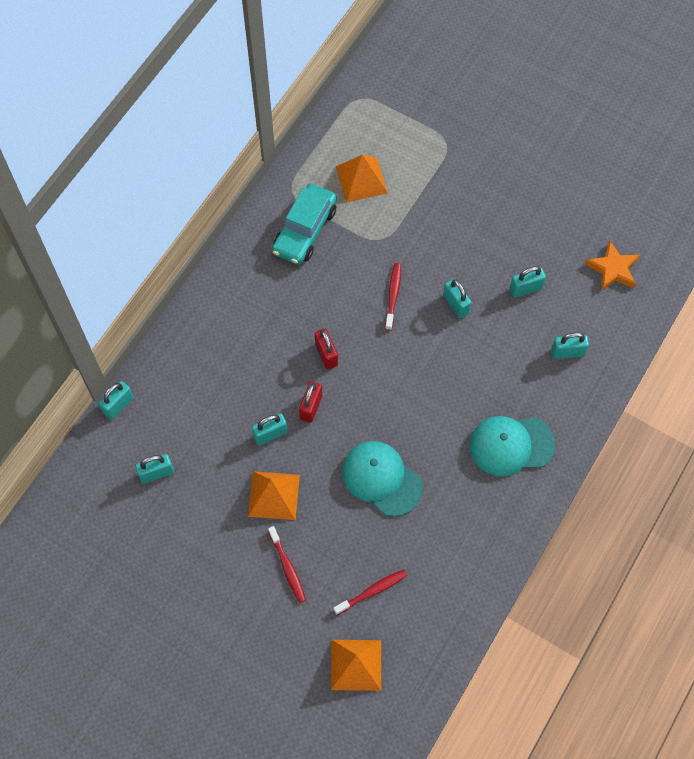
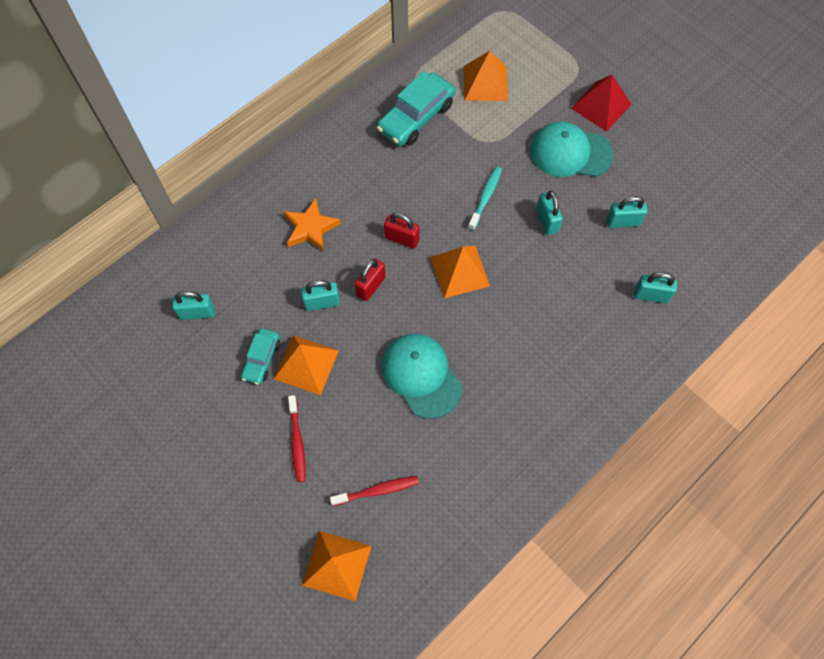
camera: 15 degrees right, 0 degrees up
(118, 405) = (183, 238): turquoise padlock -> none
(231, 501) = (261, 359): none -> turquoise car
(326, 354) = (402, 239): red padlock -> red padlock turned 60 degrees counterclockwise
(389, 372) = (459, 271): none -> orange pyramid
(393, 295) = (485, 197): red toothbrush -> turquoise toothbrush
(477, 178) = (601, 106): none -> red pyramid
(511, 445) = (566, 375): turquoise cap -> turquoise cap (570, 152)
(613, 269) = (719, 224): orange star -> orange star (310, 228)

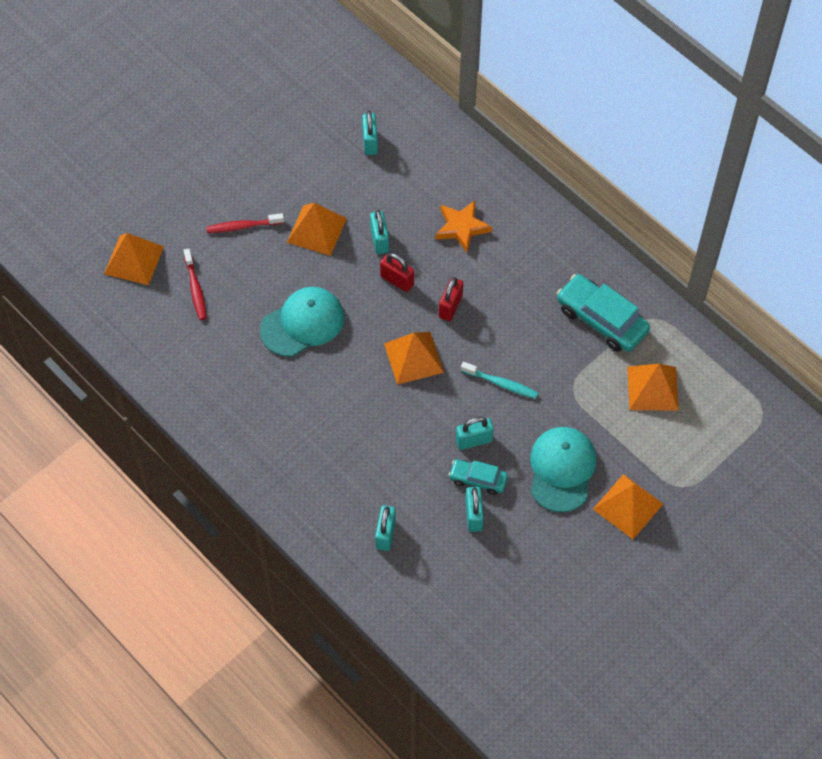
camera: 90 degrees right, 5 degrees down
(261, 359) = (323, 195): turquoise car -> turquoise car (478, 479)
(601, 106) = (628, 506): red pyramid -> orange pyramid

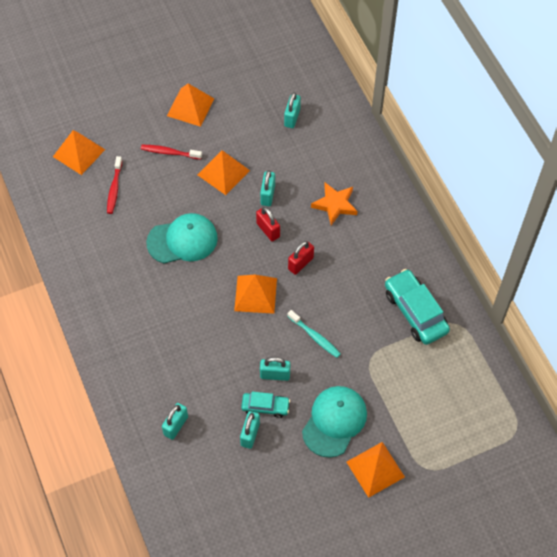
camera: 20 degrees right, 0 degrees up
(478, 479) = (265, 407): turquoise car -> turquoise car turned 150 degrees clockwise
(653, 388) = (434, 380): orange pyramid -> orange pyramid (190, 107)

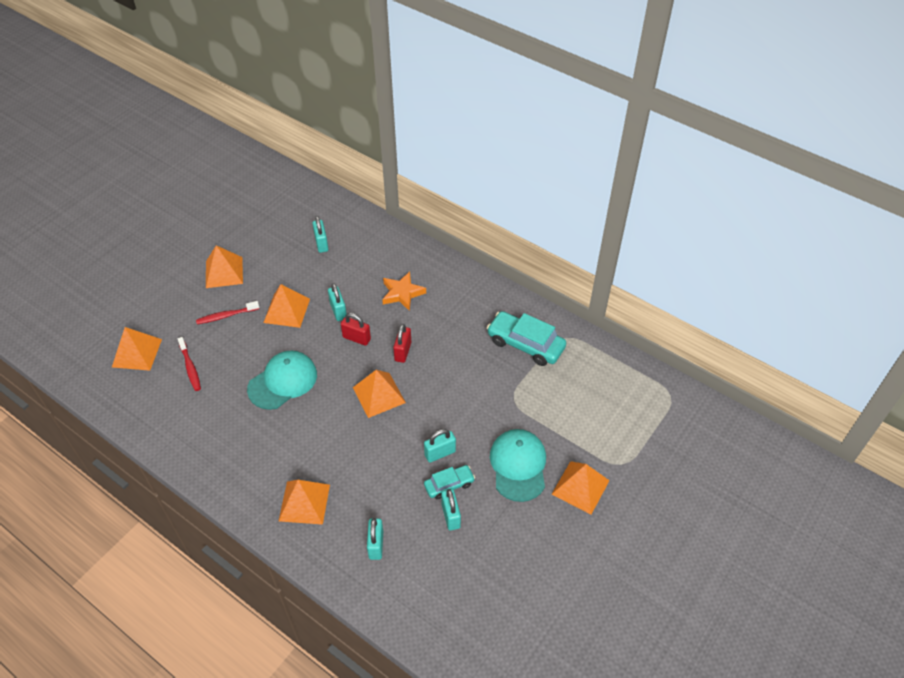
camera: 30 degrees left, 10 degrees down
(140, 359) = (304, 502): none -> orange pyramid
(315, 337) = (454, 404): turquoise toothbrush -> none

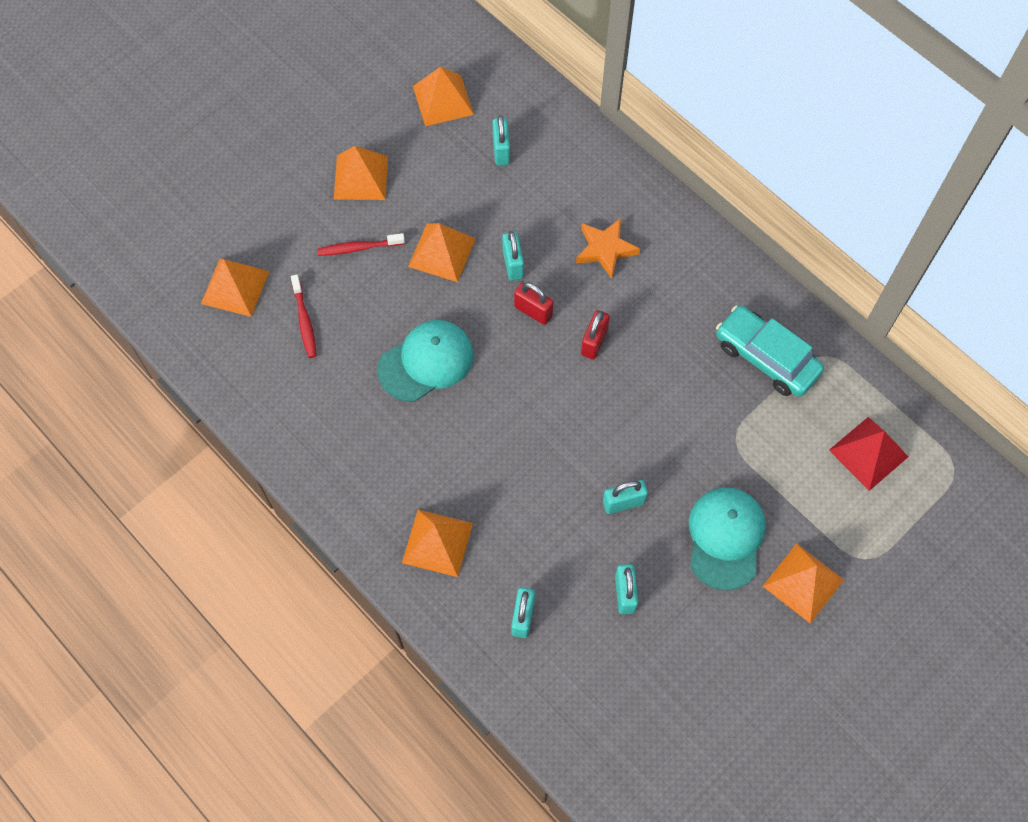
camera: 10 degrees right, 15 degrees up
(379, 395) = (553, 403): orange pyramid -> orange pyramid (443, 100)
(449, 485) = (629, 550): turquoise car -> none
(608, 394) = (868, 453): none -> red pyramid

